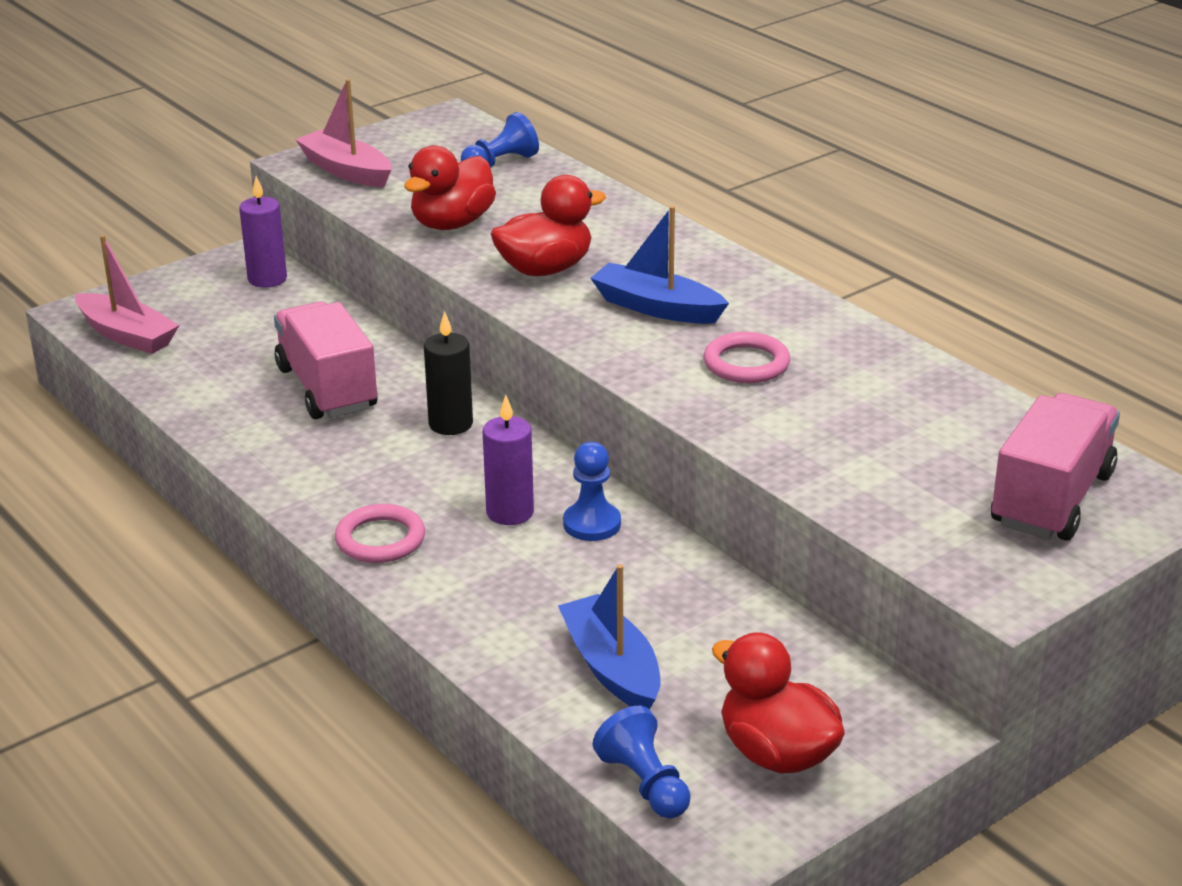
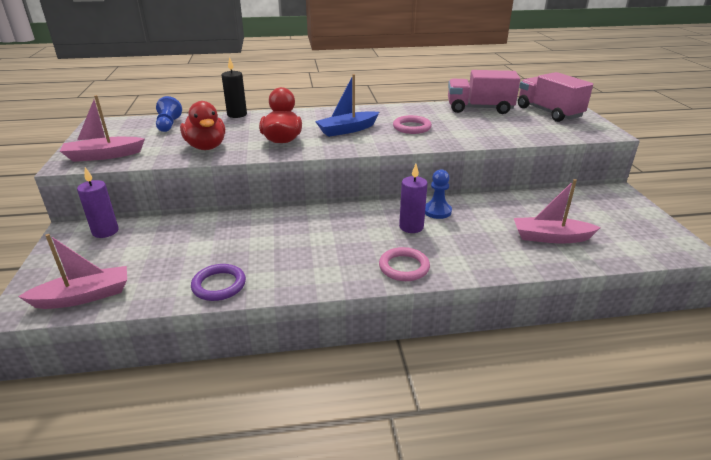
camera: 60 degrees left, 0 degrees up
(217, 410) = (219, 285): none -> purple ring
(327, 388) = (244, 244): pink truck -> pink truck (479, 109)
(450, 424) = (320, 220): black candle -> black candle (237, 115)
(611, 667) = (550, 237): blue boat -> pink boat
(645, 784) = (640, 254): blue pawn -> none
(776, 754) = (625, 220): red duck -> none

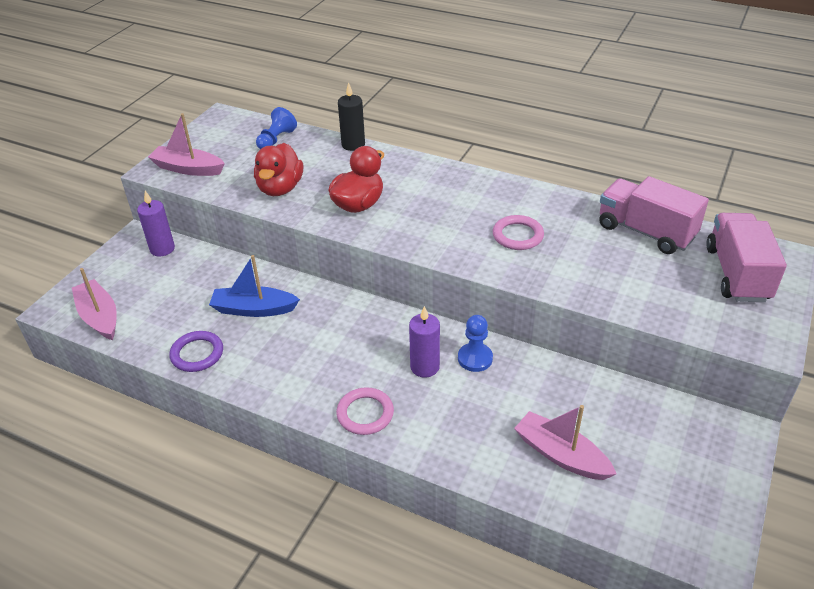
camera: 35 degrees right, 10 degrees up
(84, 296) = (99, 317): pink boat -> pink boat turned 135 degrees counterclockwise
(347, 130) = (440, 213): blue boat -> blue boat (254, 309)

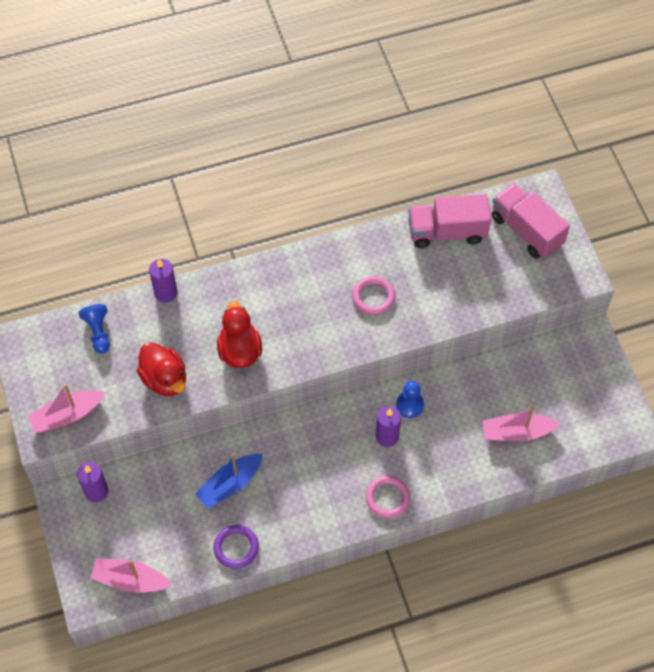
camera: 45 degrees left, 20 degrees up
(353, 145) = (165, 292): black candle -> purple candle

